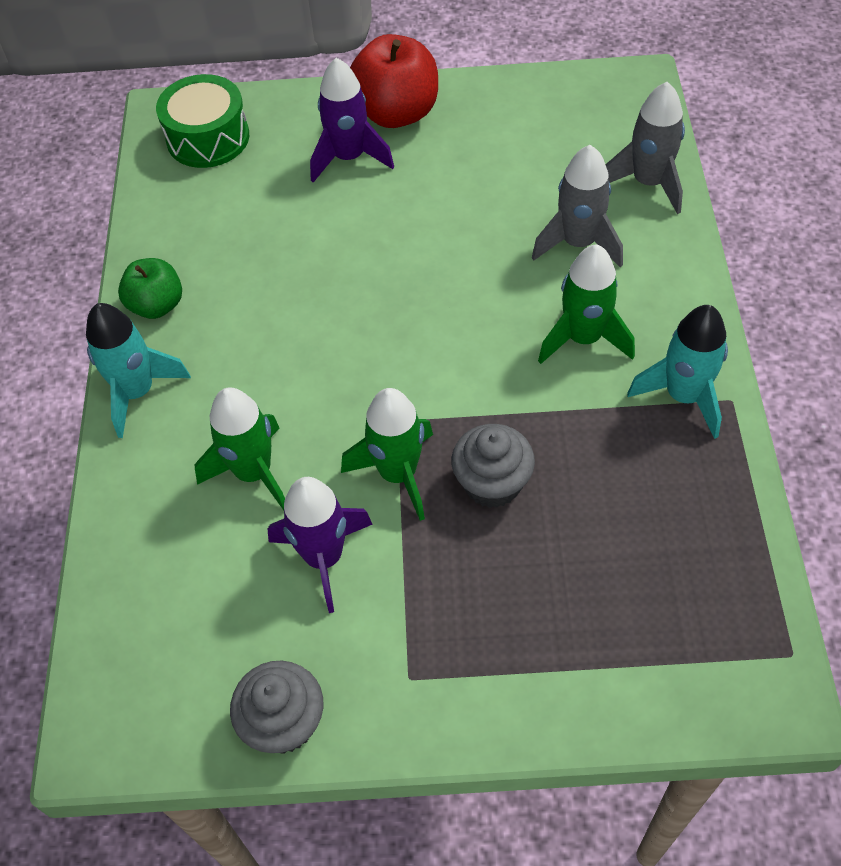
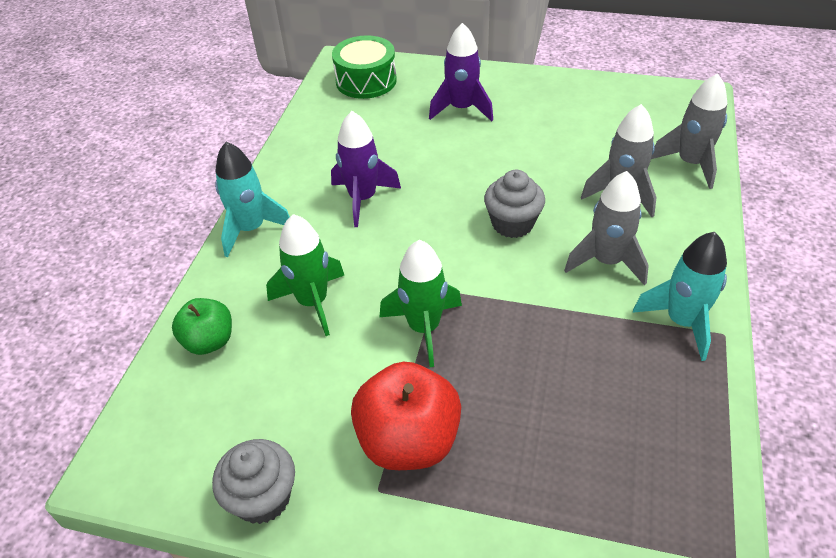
camera: 15 degrees right, 10 degrees down
(157, 305) = (288, 176): green apple -> green apple (209, 341)
(324, 557) = (343, 376): purple rocket -> purple rocket (363, 199)
(396, 113) = (506, 87): red apple -> red apple (408, 441)
(492, 483) = (498, 352): grey cupcake -> grey cupcake (512, 223)
(583, 338) = (606, 261): green rocket -> grey rocket

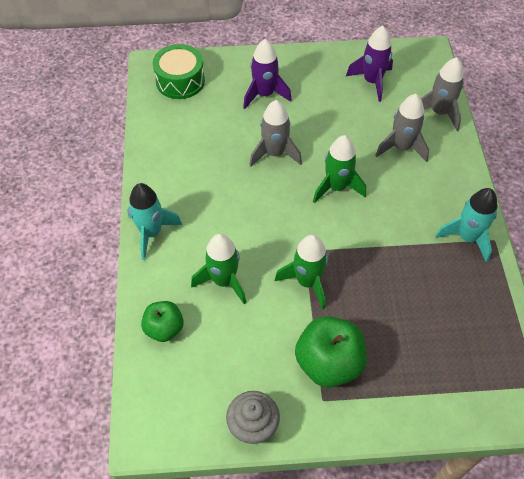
camera: 20 degrees left, 10 degrees up
(363, 199) = (223, 189): purple rocket -> purple rocket (372, 82)
(408, 441) = (328, 363): red apple -> green apple
(512, 223) = (336, 187): grey cupcake -> green rocket
(606, 261) = (408, 203): grey rocket -> grey rocket (274, 153)

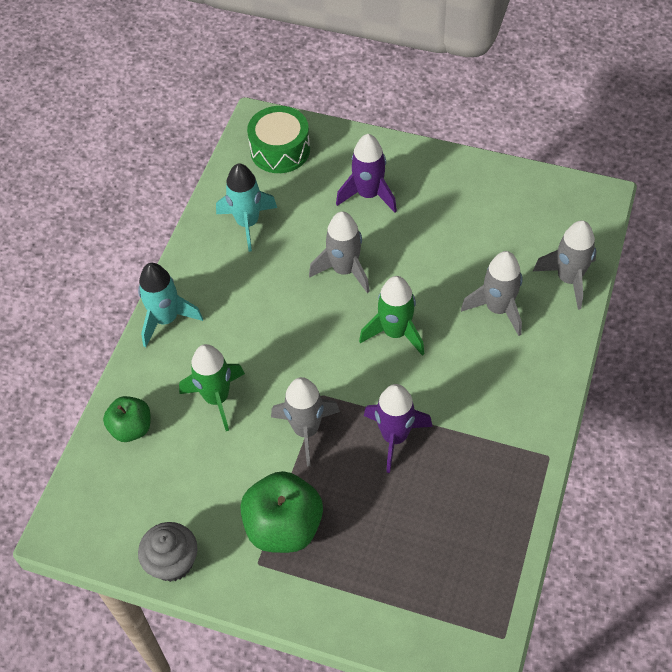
camera: 25 degrees right, 0 degrees up
(307, 282) = (306, 430): green rocket -> grey rocket
(372, 82) = (506, 216): purple rocket -> purple rocket (394, 437)
(467, 237) = (517, 442): turquoise rocket -> turquoise rocket (247, 223)

